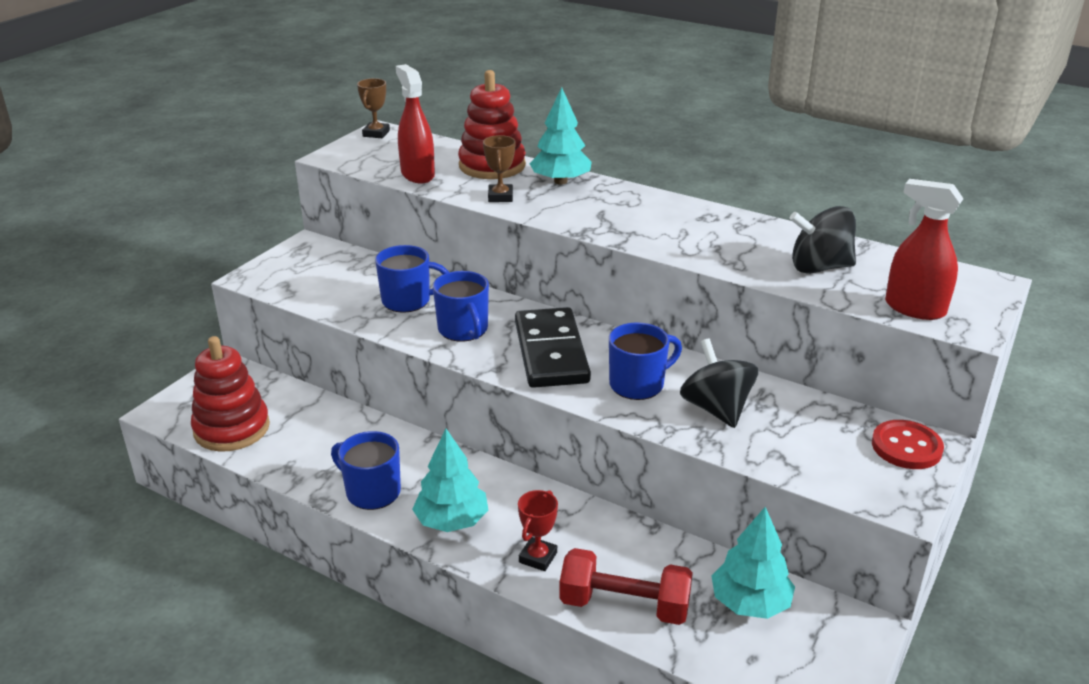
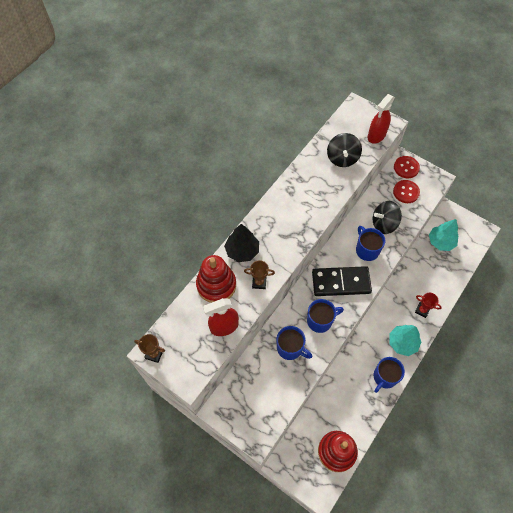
camera: 85 degrees left, 30 degrees up
(408, 301) = (290, 348): blue mug -> blue mug turned 120 degrees clockwise
(560, 181) = (242, 251): turquoise tree -> black tree
(624, 605) = (445, 282): red dumbbell -> none
(826, 444) = (406, 192): none -> red button

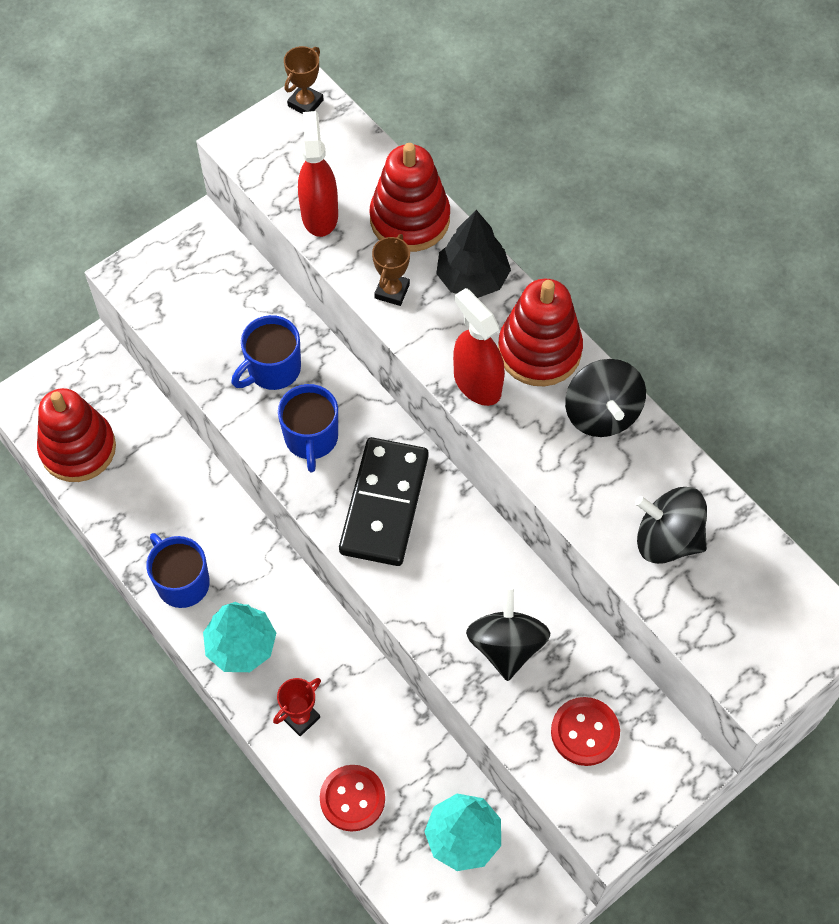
camera: 105 degrees right, 0 degrees up
(272, 217) = (539, 350): none -> red stacking toy
(295, 189) = (601, 413): none -> black spinning top
(366, 250) = (448, 583): blue mug -> none
(376, 136) = (722, 642): red spray bottle -> red spray bottle (477, 383)
(406, 168) = (660, 762): red button -> red button (352, 798)

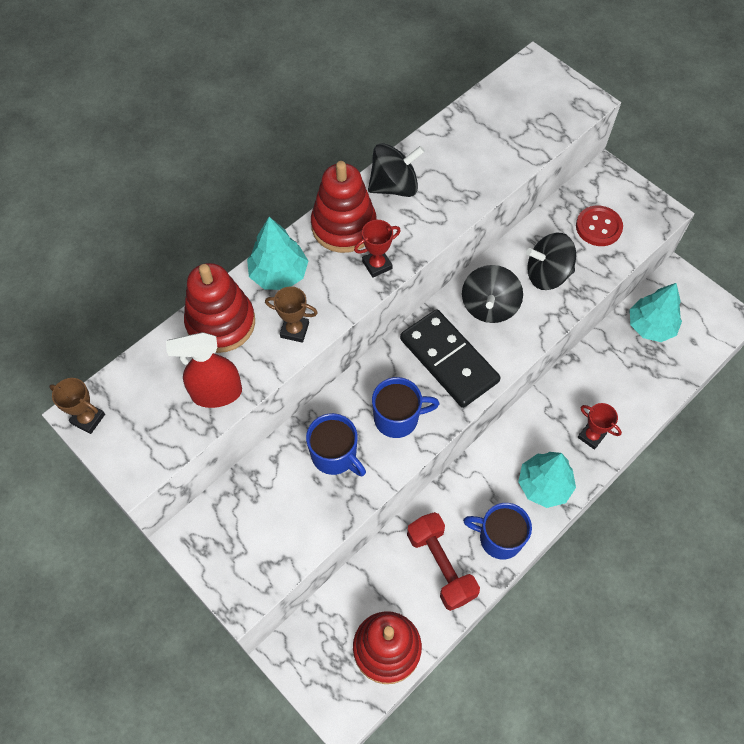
camera: 95 degrees left, 0 degrees up
(160, 513) = (440, 565): none -> red dumbbell
(182, 582) = (499, 538): blue mug -> blue mug turned 60 degrees clockwise
(352, 798) = (642, 396): red button -> none
(384, 504) = (448, 360): black domino -> black domino turned 45 degrees clockwise
(472, 278) = (279, 274): black tree -> turquoise tree
(477, 383) = (377, 265): red spray bottle -> red trophy
(667, 539) = (489, 147): black spinning top -> black spinning top (489, 306)

